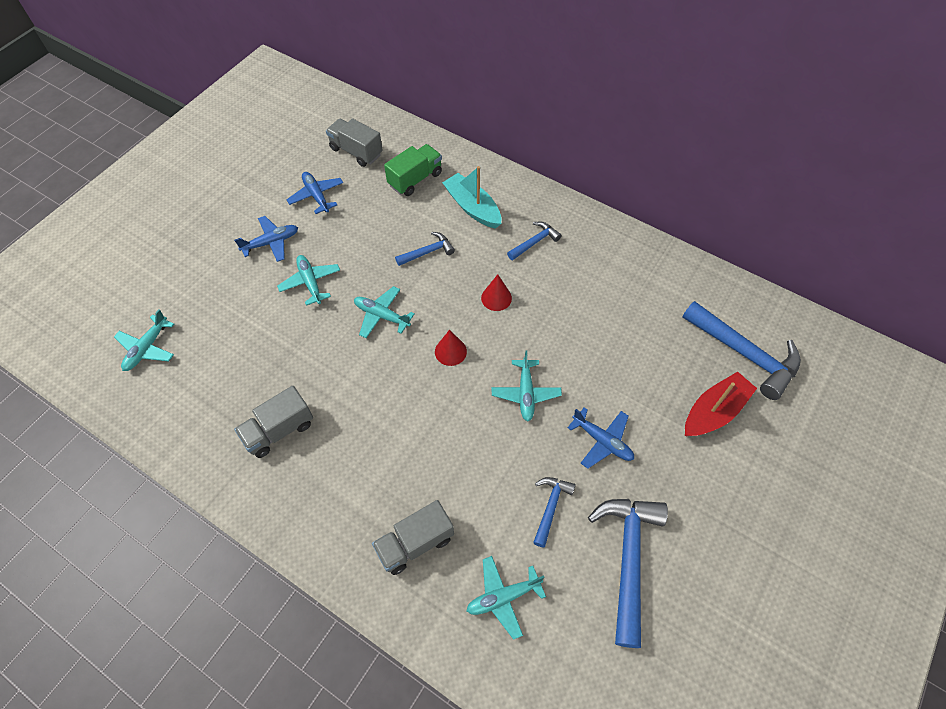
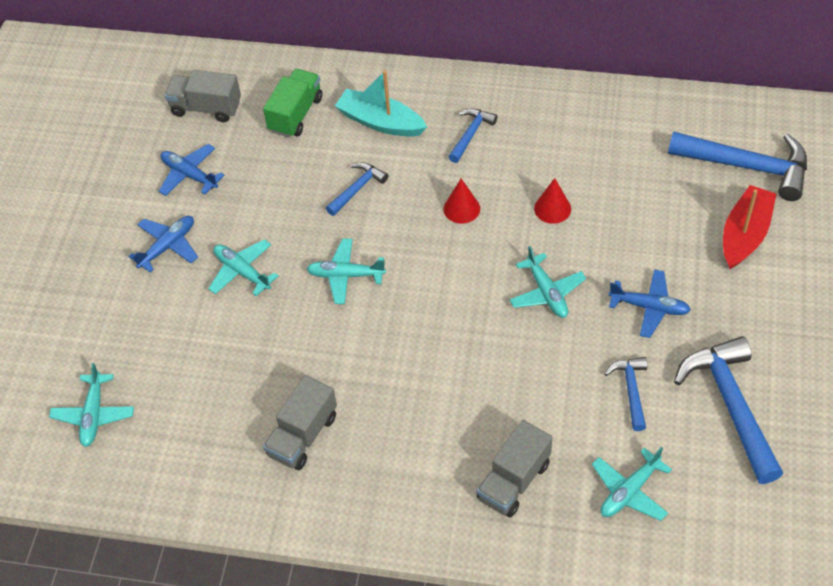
camera: 20 degrees left, 5 degrees down
(450, 351) = (443, 282): red cone -> red cone (552, 208)

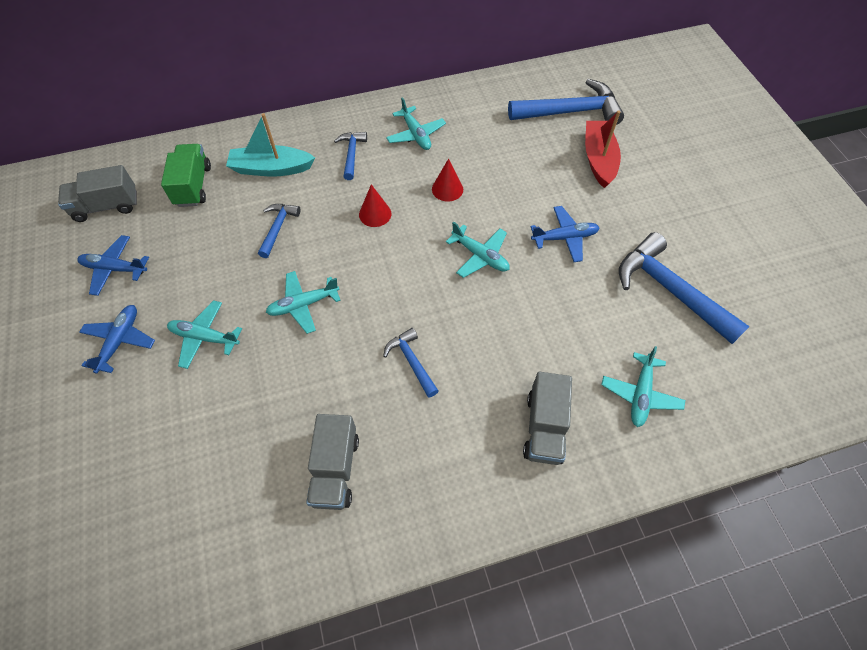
camera: 30 degrees left, 5 degrees up
(94, 415) = (108, 543): turquoise plane -> turquoise plane (416, 134)
(631, 390) = (590, 309): blue hammer -> blue hammer (411, 361)

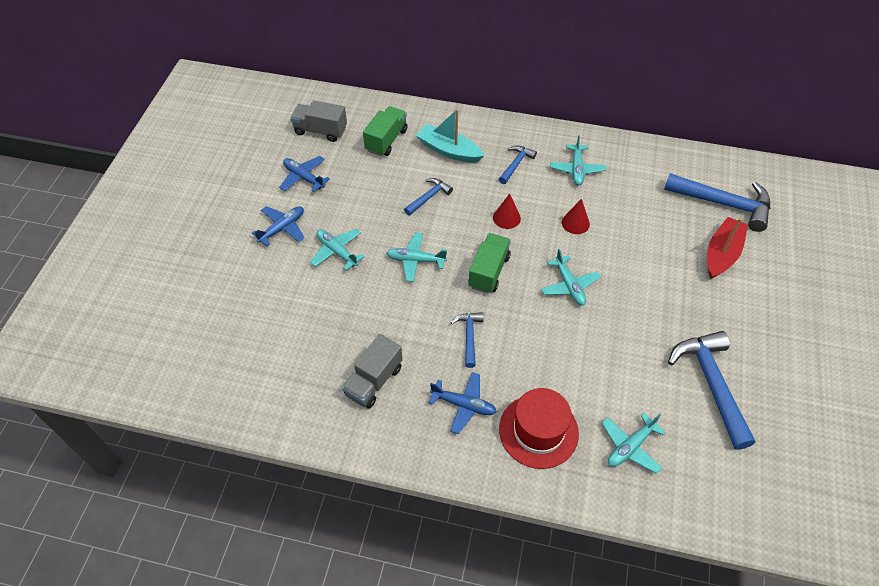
camera: 30 degrees right, 5 degrees down
(390, 280) = (489, 271): none -> green truck
(544, 428) = (538, 431): grey truck -> red hat
(564, 238) = (648, 303): blue plane -> blue plane (463, 405)

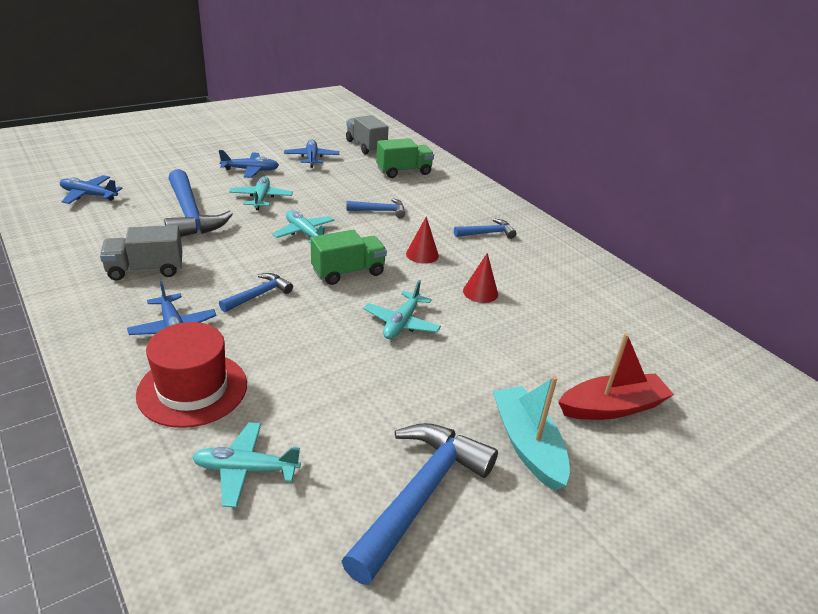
camera: 40 degrees right, 20 degrees down
(213, 356) = (89, 195): none -> blue plane
(449, 150) = (443, 199): turquoise boat -> turquoise boat (527, 445)
(576, 169) = (541, 265): turquoise plane -> none
(724, 204) = (677, 375): blue hammer -> blue hammer (190, 215)

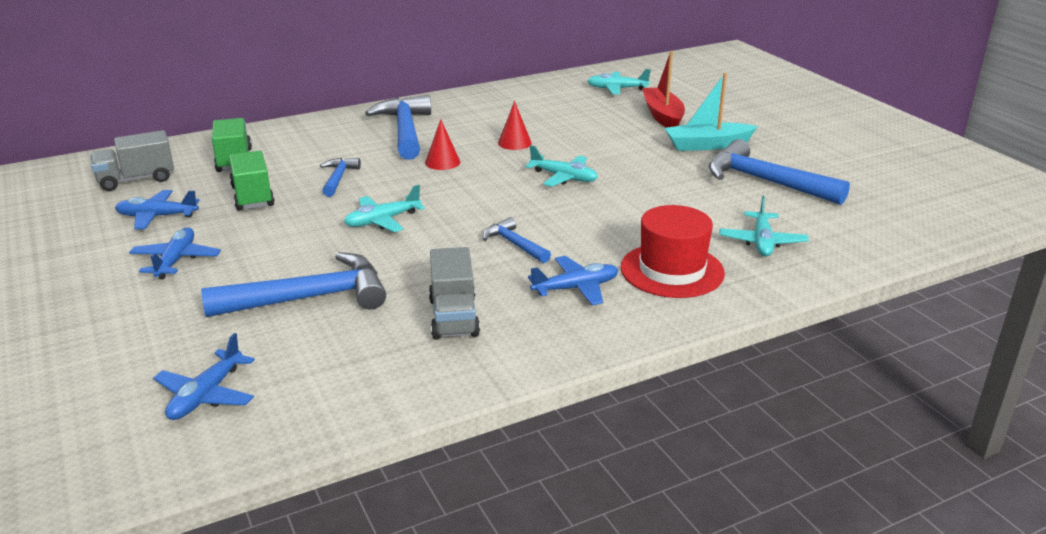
camera: 80 degrees left, 5 degrees down
(261, 198) = (276, 250): turquoise plane -> turquoise plane (617, 89)
(348, 272) = (473, 198): green truck -> green truck (252, 196)
(487, 233) = (405, 130): blue hammer -> blue hammer, size x1.92

